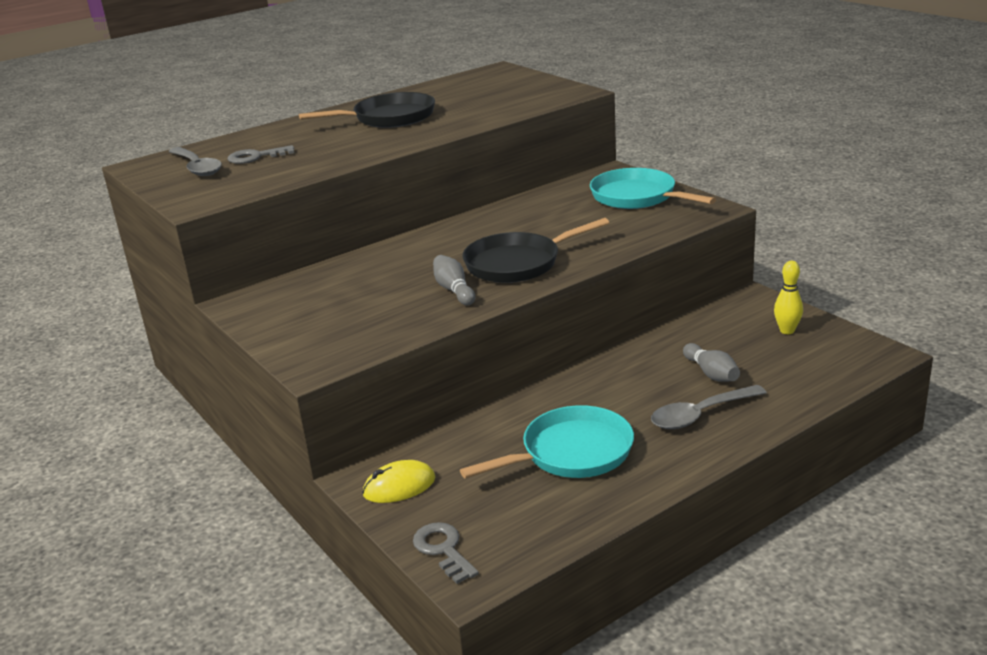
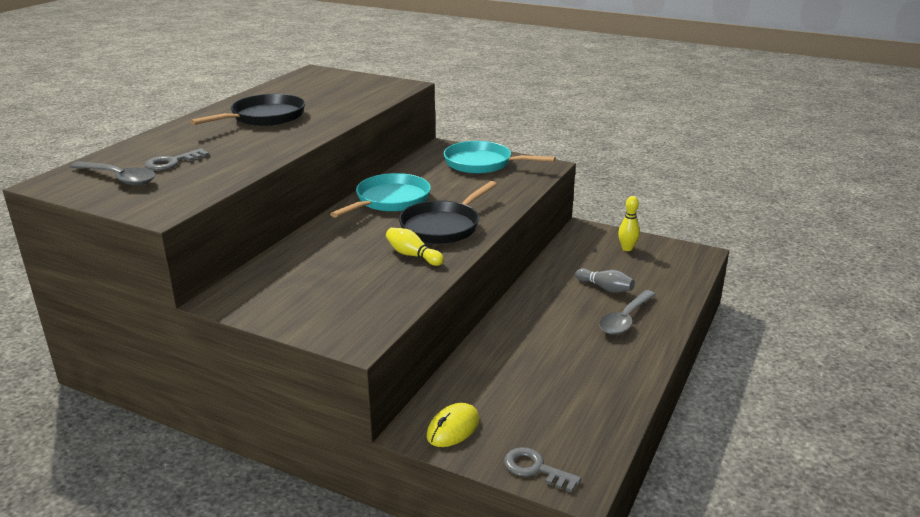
camera: 30 degrees left, 0 degrees up
(454, 290) = (413, 255): grey bowling pin -> yellow bowling pin
(571, 453) = (561, 368): turquoise pan -> turquoise pan (389, 201)

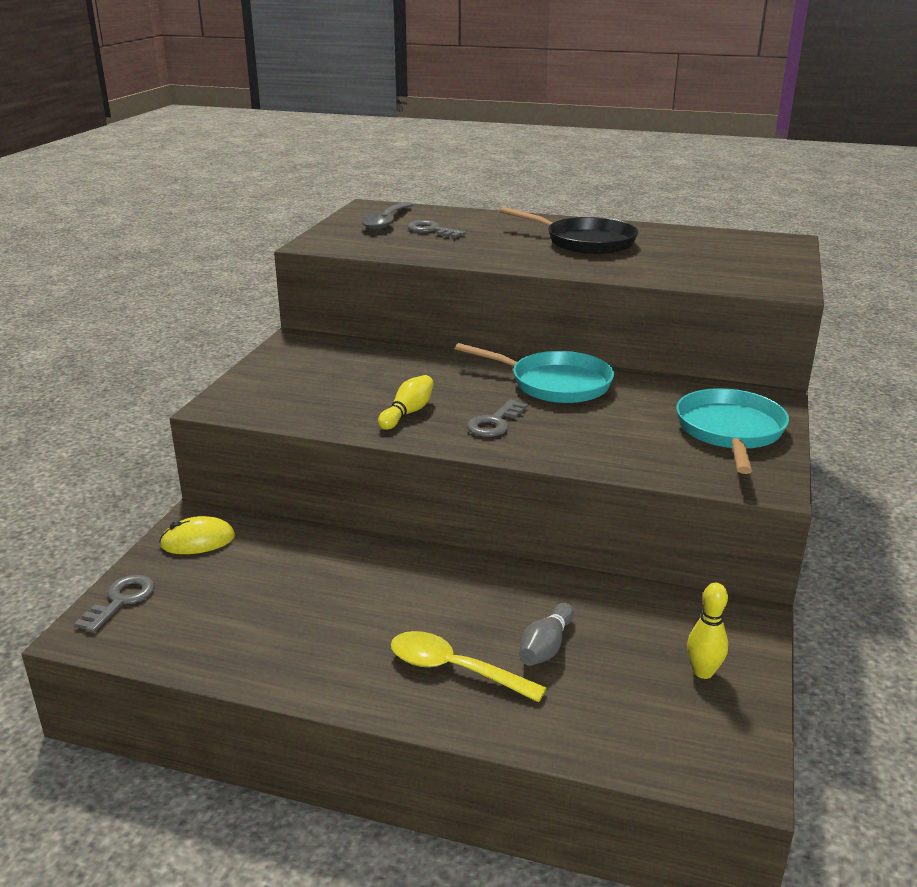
camera: 80 degrees right, 0 degrees up
(443, 226) = (495, 423): black pan -> grey key
(453, 428) = (198, 541): yellow mouse -> yellow mouse turned 45 degrees counterclockwise
(625, 319) = (454, 669): grey spoon -> yellow spoon

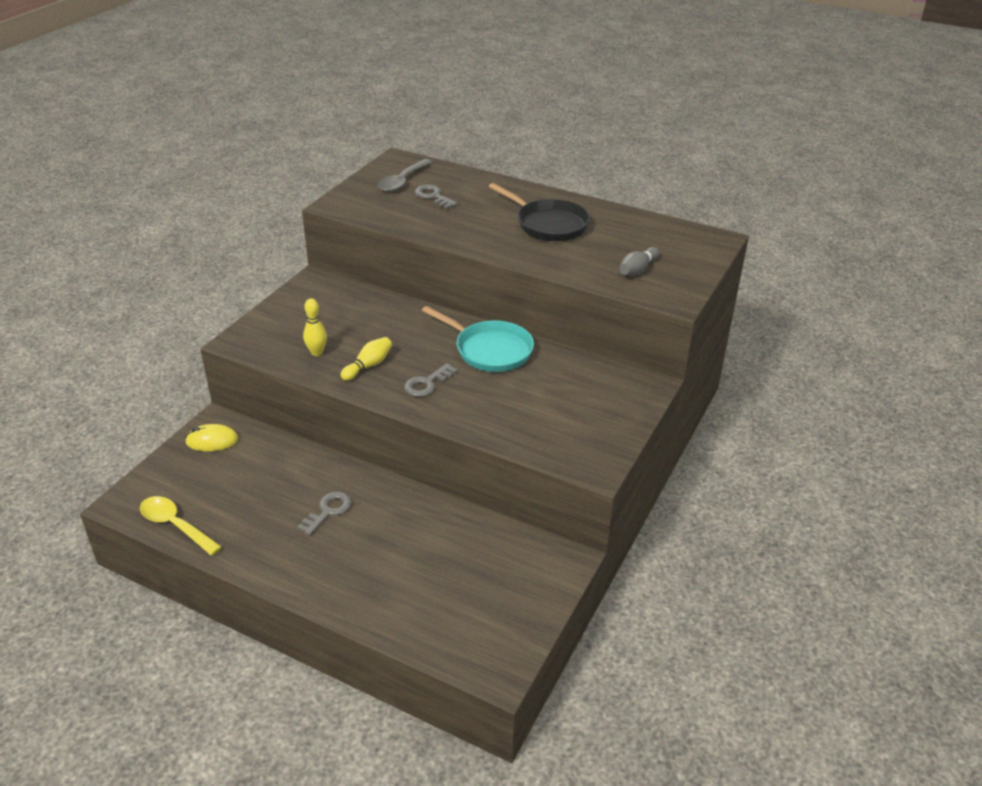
camera: 10 degrees right, 10 degrees up
(121, 600) = (150, 482): grey key -> grey key (328, 511)
(454, 669) = (348, 568): yellow spoon -> yellow spoon (175, 525)
(546, 647) = (416, 561): grey bowling pin -> grey bowling pin (637, 269)
(703, 672) = (513, 596): yellow bowling pin -> yellow bowling pin (317, 352)
(730, 432) = (597, 415): turquoise pan -> none

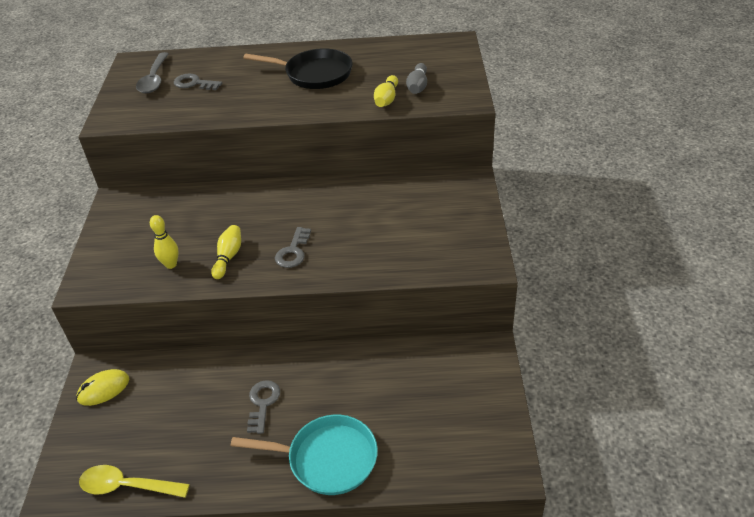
camera: 25 degrees left, 5 degrees up
(489, 350) = (322, 201): turquoise pan -> turquoise pan (327, 459)
(596, 271) = (386, 99): none -> yellow bowling pin

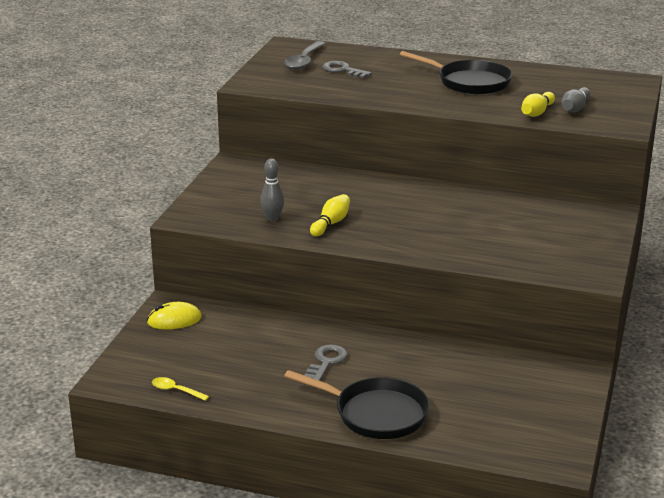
camera: 15 degrees right, 15 degrees down
(127, 486) = (175, 390): yellow spoon -> yellow spoon, size x0.56
(171, 264) = (272, 218): yellow bowling pin -> grey bowling pin
(293, 251) = (397, 231): grey key -> none
(327, 459) = (375, 413): turquoise pan -> black pan

